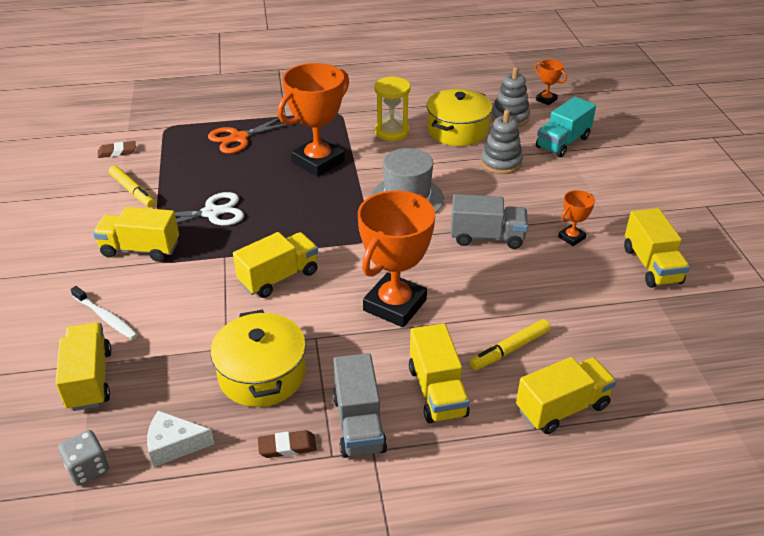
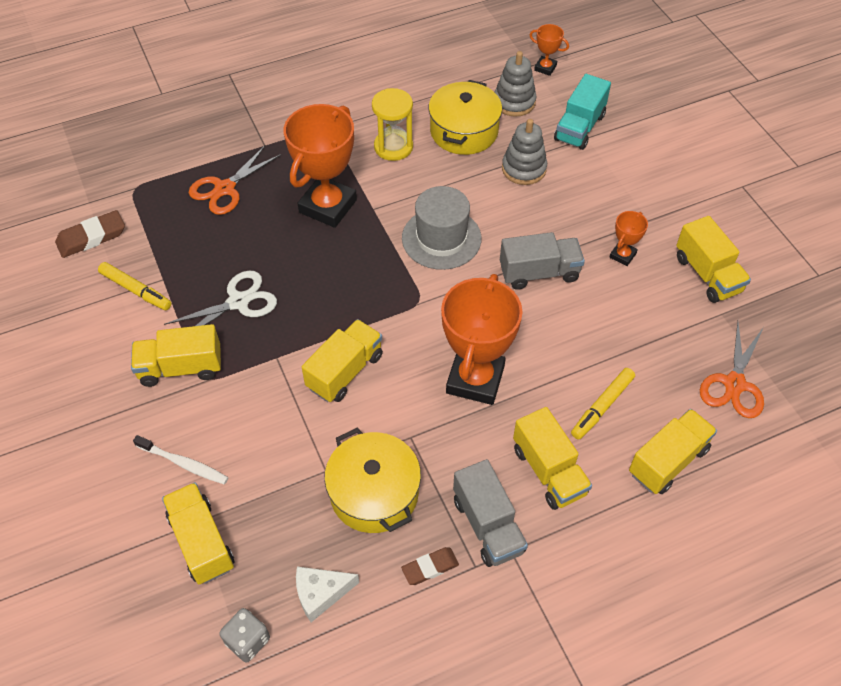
camera: 15 degrees left, 15 degrees up
(117, 152) = (91, 237): brown eraser -> brown eraser, size x1.53
(653, 357) = (734, 384): none -> orange scissors

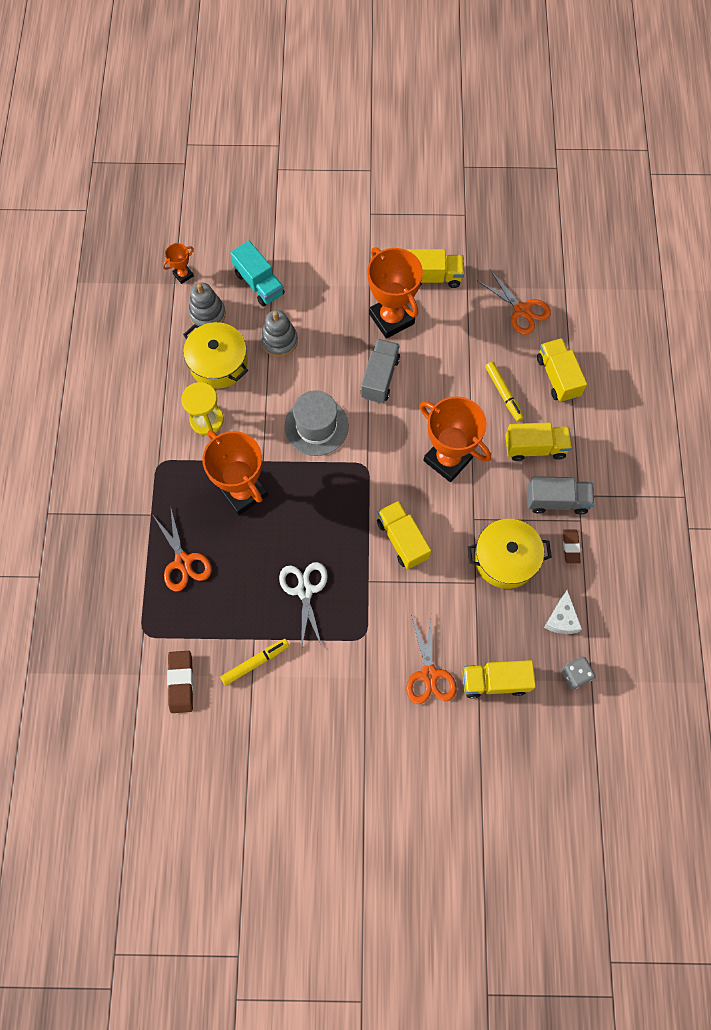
camera: 65 degrees left, 15 degrees up
(181, 367) = (346, 651): yellow truck -> none
(184, 464) = (429, 674): white toothbrush -> orange scissors
(622, 255) = (391, 318): orange trophy -> orange trophy, size x2.19

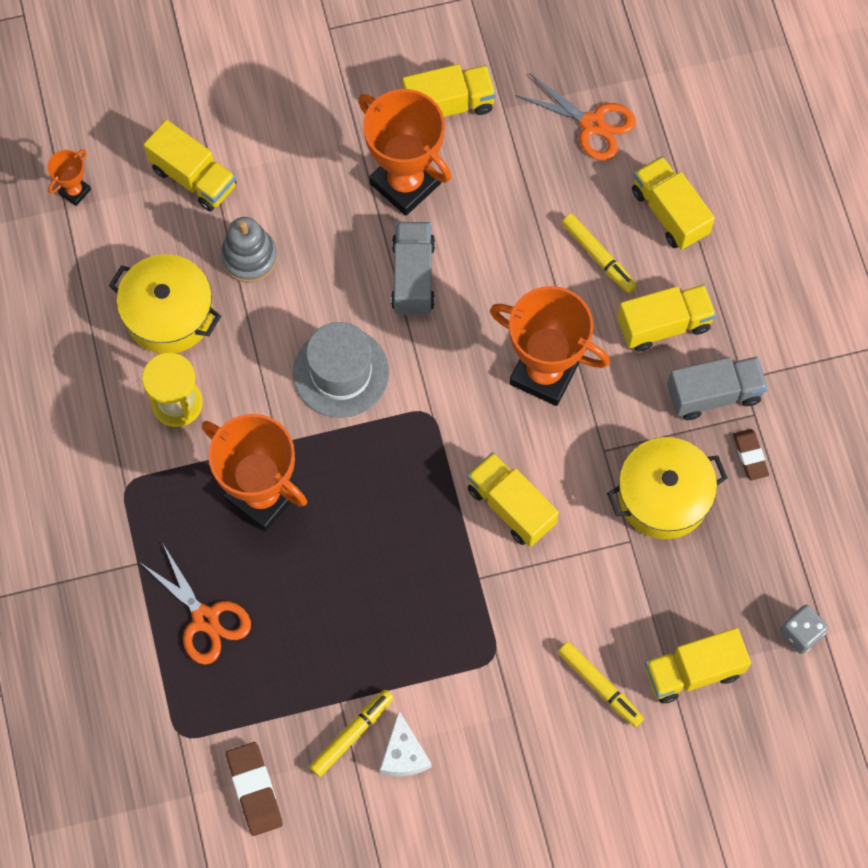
camera: 15 degrees left, 0 degrees up
(207, 314) = (130, 243): grey stacking toy -> none
(259, 284) = (193, 177): turquoise truck -> yellow truck
(304, 590) = (392, 615): white scissors -> none
(429, 674) = (600, 686): orange scissors -> yellow marker
(561, 619) = (763, 560): white cheese -> white cheese (403, 754)

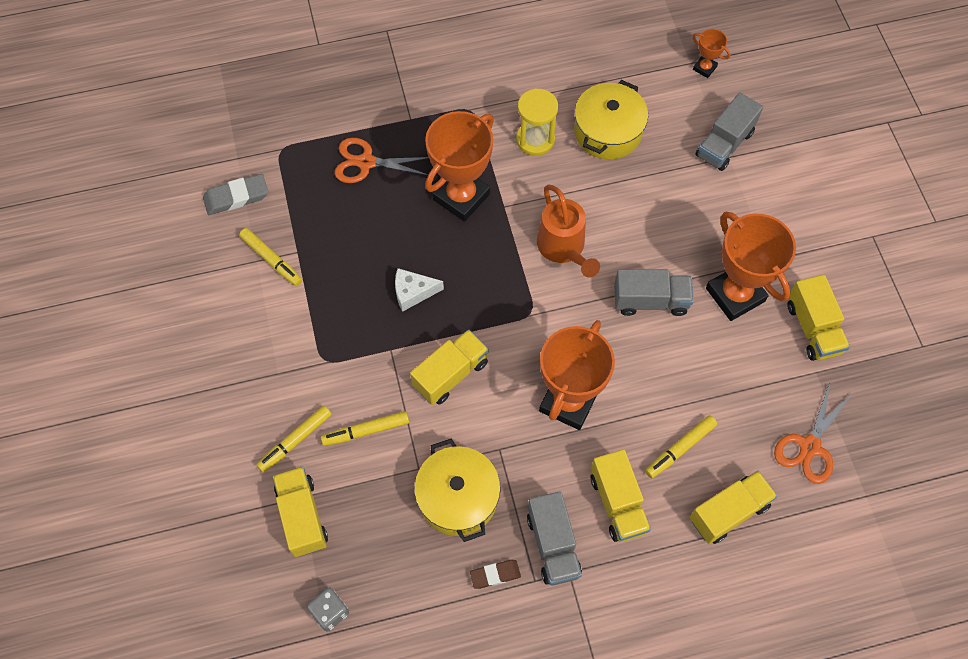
camera: 90 degrees right, 5 degrees down
(193, 177) = (724, 144): yellow truck -> grey truck
(205, 619) = (366, 162): orange scissors -> orange scissors turned 45 degrees clockwise
(249, 257) = (658, 183): grey stacking toy -> none
(254, 790) = (236, 197): brown eraser -> grey eraser
(341, 372) = (564, 249): grey hat -> orange watering can
(403, 754) = (253, 295): white cheese -> white cheese (413, 292)
(405, 183) = (735, 295): orange trophy -> orange trophy turned 75 degrees counterclockwise
(585, 603) = (366, 431): none -> yellow marker

